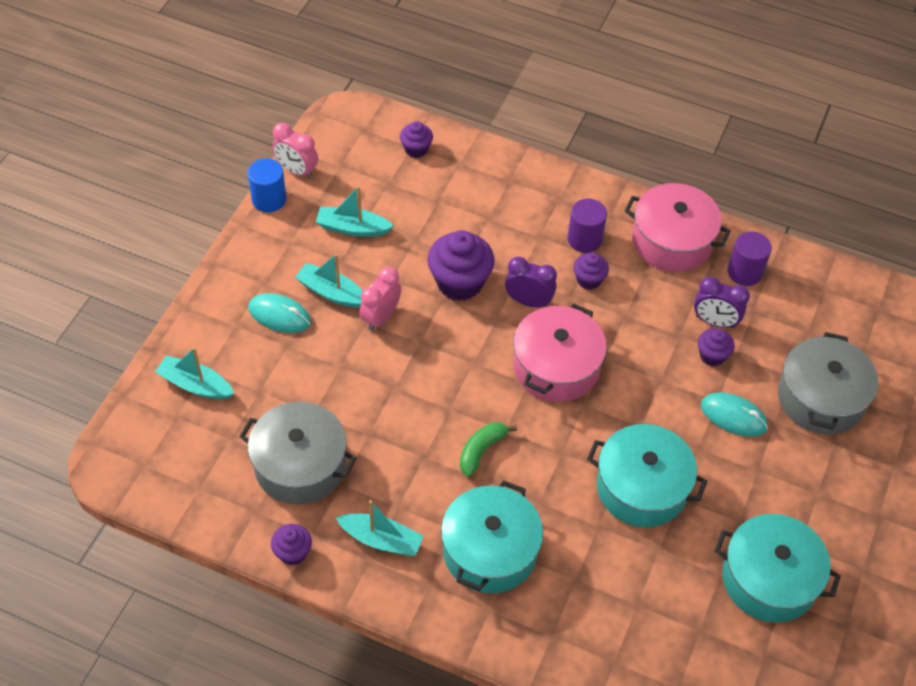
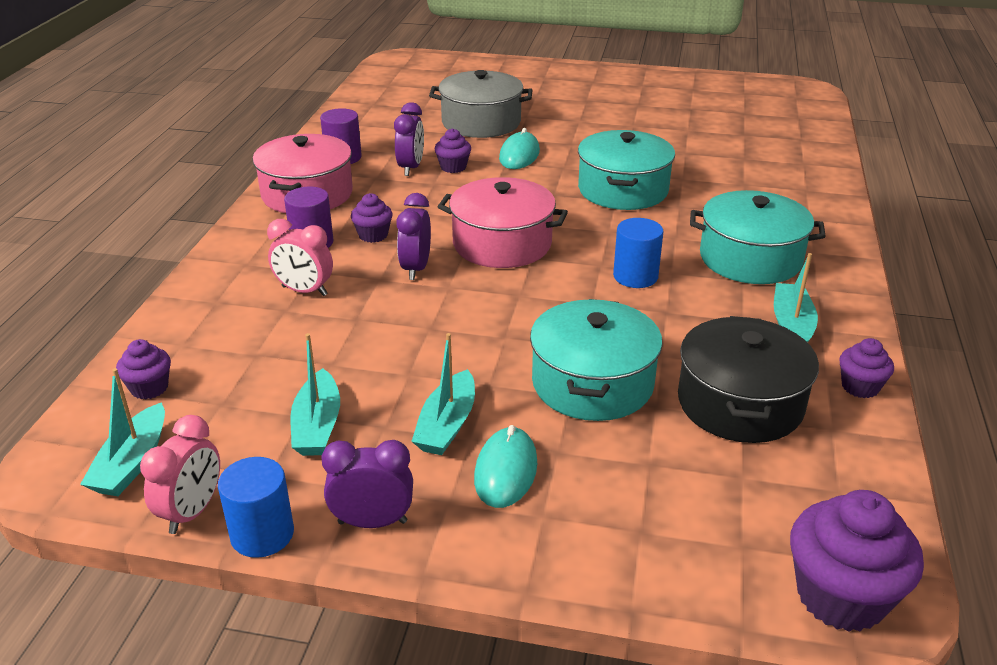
camera: 100 degrees left, 20 degrees down
(195, 385) = (674, 538): turquoise boat -> turquoise boat (132, 463)
(260, 247) = (372, 522): none -> purple clock
(300, 465) = (740, 403): grey pot -> black pot
(381, 317) = (476, 373): pink clock -> pink clock (304, 291)
(460, 282) = (399, 319): purple cupcake -> purple cupcake (841, 596)
(481, 450) = (635, 276): green banana -> blue cylinder
(769, 579) = (674, 135): turquoise pot -> turquoise pot (592, 383)

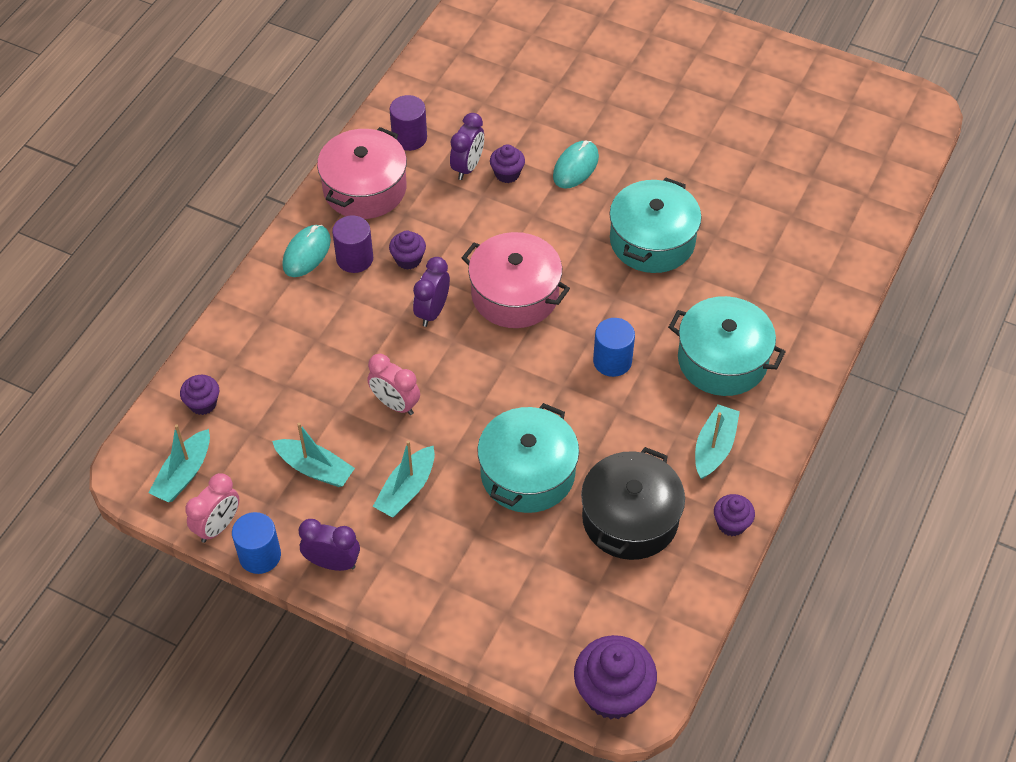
camera: 15 degrees right, 20 degrees up
(304, 291) = (335, 320): pink clock -> pink clock (395, 404)
(317, 426) = (315, 469): turquoise boat -> turquoise boat turned 75 degrees counterclockwise
(481, 122) = (557, 104): grey pot -> none
(505, 471) = (434, 541): turquoise mouse -> turquoise mouse (306, 253)

